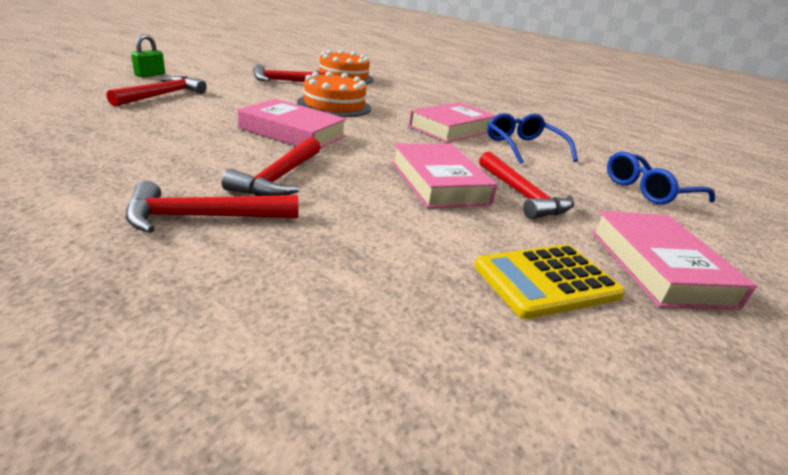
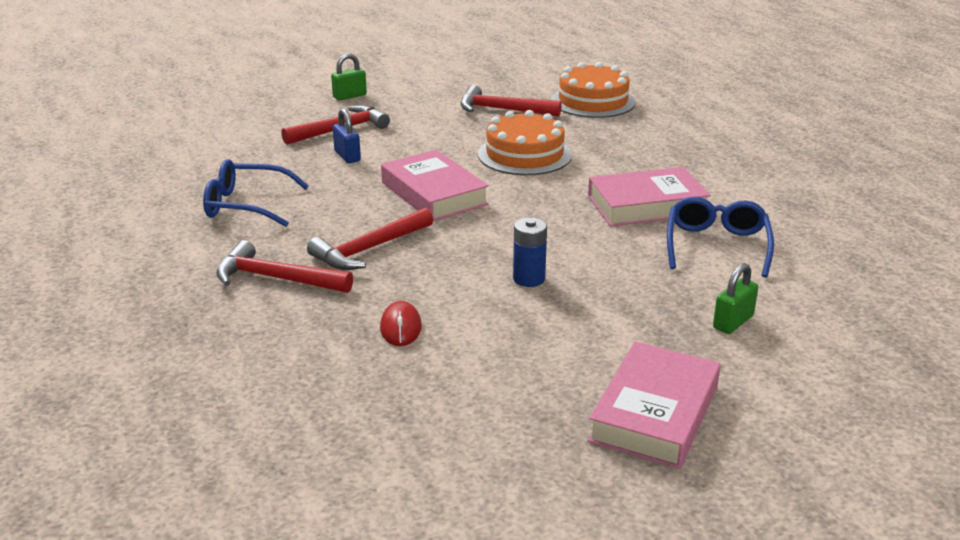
camera: 35 degrees right, 0 degrees up
(186, 112) = (347, 156): none -> blue padlock
(383, 241) = (400, 327): none -> red mouse
(439, 183) = (529, 279): pink book -> blue battery
(522, 195) = (611, 309): red hammer -> none
(546, 281) = (507, 394): yellow calculator -> none
(600, 191) = (733, 322): none -> green padlock
(649, 190) = (815, 334): blue glasses -> blue glasses (246, 205)

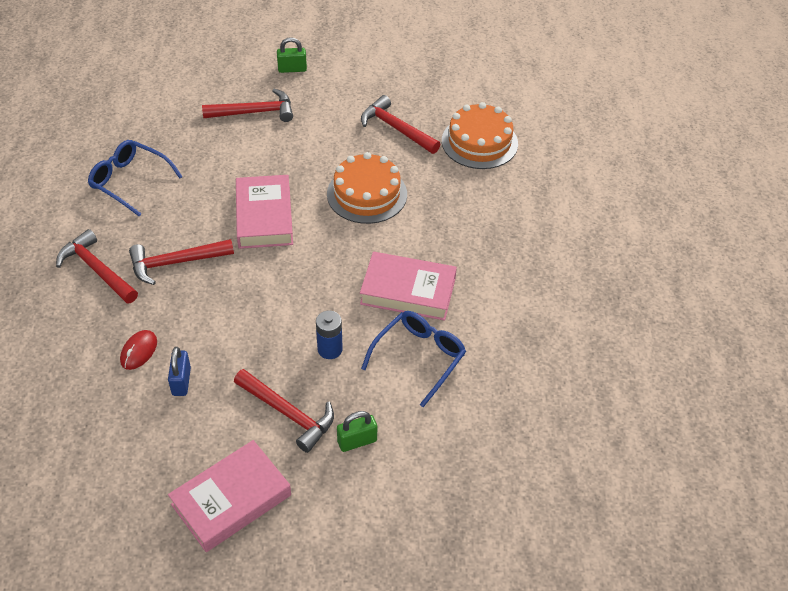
camera: 25 degrees right, 20 degrees up
(347, 156) = (236, 148): blue padlock -> blue padlock (181, 381)
(529, 279) = (256, 338): blue battery -> blue battery (330, 349)
(634, 324) = (288, 413): none -> red hammer

